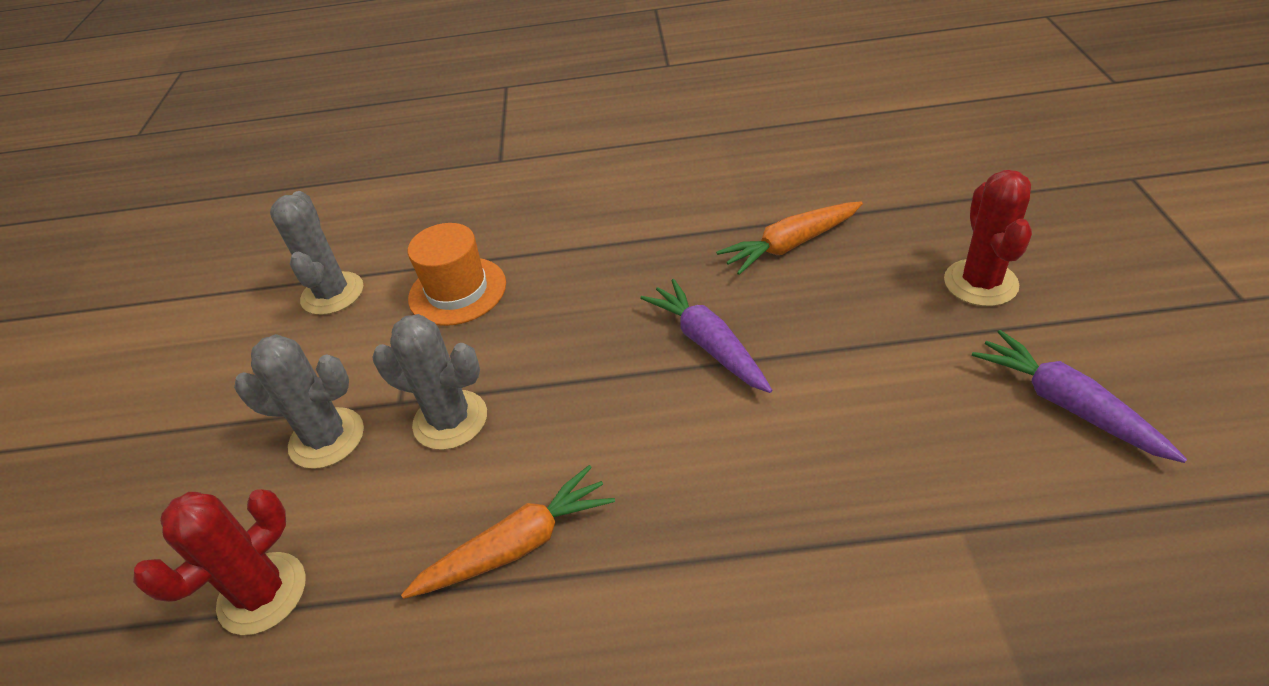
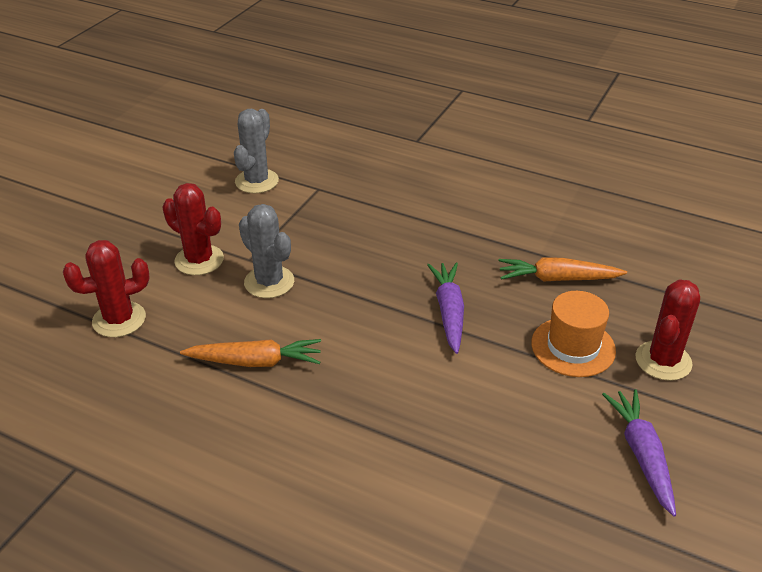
camera: 25 degrees right, 5 degrees down
(327, 438) = (199, 260): grey cactus -> red cactus
(457, 291) = (327, 212): orange hat -> orange hat (573, 347)

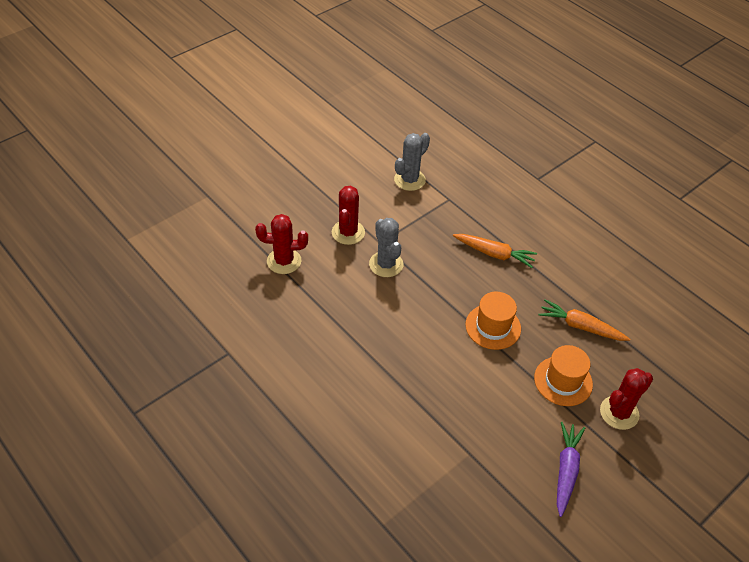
camera: 20 degrees right, 10 degrees up
(199, 260) = (348, 232): red cactus -> red cactus turned 45 degrees clockwise
(255, 361) = (354, 320): orange carrot -> orange carrot (494, 254)
(449, 312) = (493, 327): purple carrot -> orange hat

